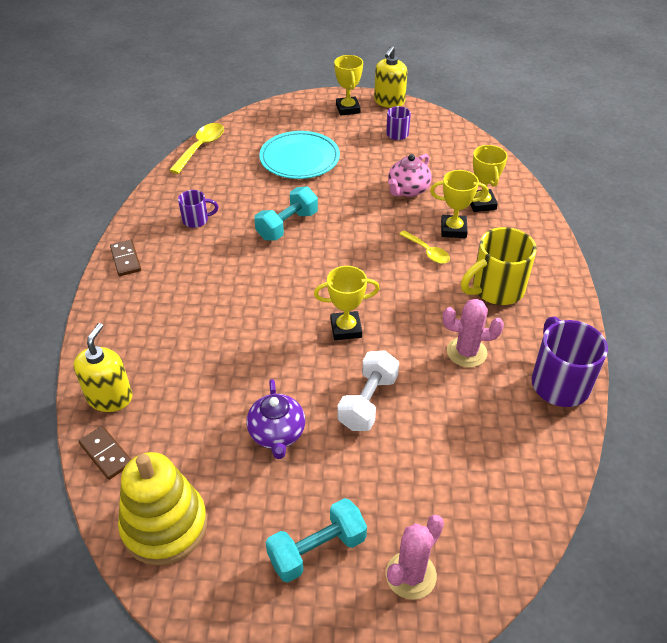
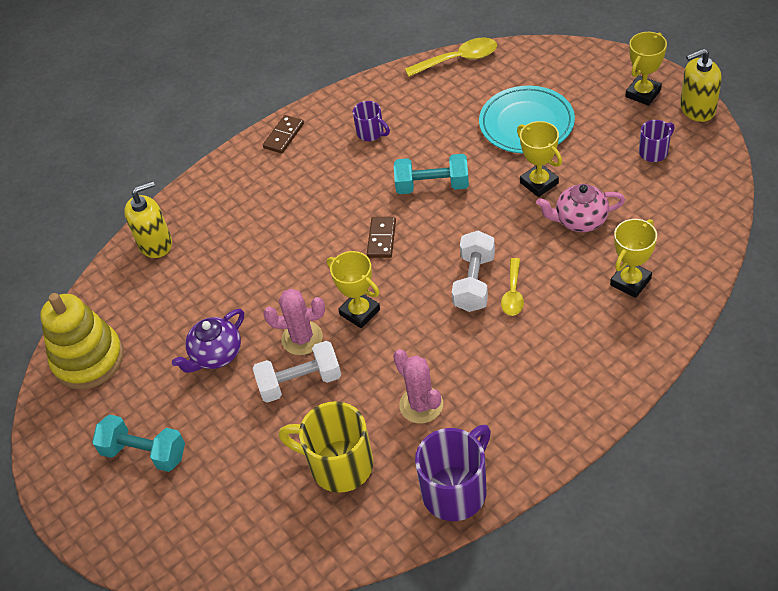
camera: 55 degrees right, 5 degrees up
(106, 454) = (111, 283): brown domino -> brown domino (381, 239)
(395, 261) = (474, 282): none -> white dumbbell
(411, 575) = (173, 520): pink cactus -> pink cactus (302, 338)
(453, 229) = (566, 289): yellow trophy -> yellow trophy (539, 183)
(496, 289) = (522, 372): yellow mug -> yellow mug (339, 465)

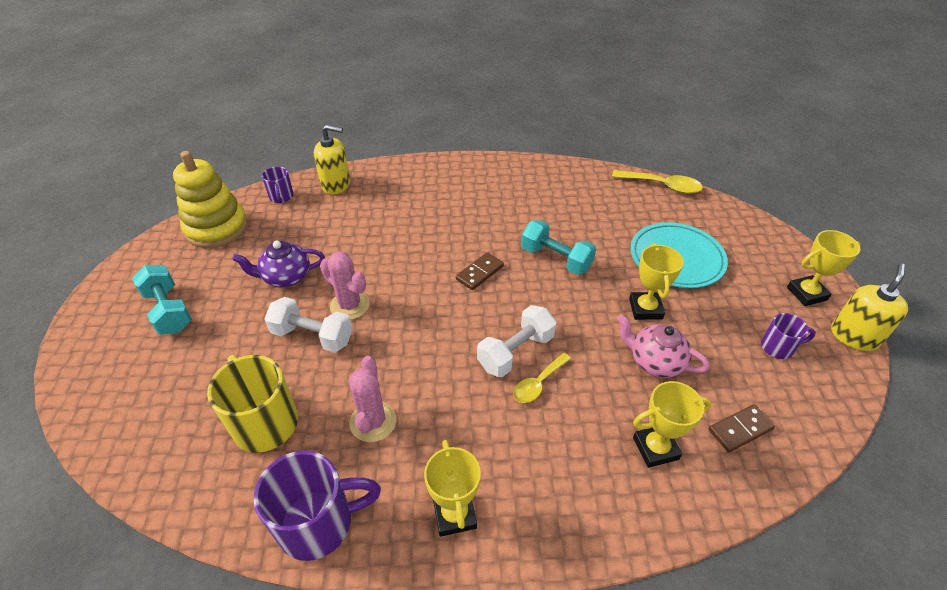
camera: 30 degrees right, 5 degrees down
(284, 136) = (486, 167): brown domino -> brown domino (740, 429)
(360, 312) = (408, 314): yellow trophy -> yellow trophy (454, 514)
(371, 133) = (547, 198): purple mug -> purple mug (281, 197)
(697, 109) = (854, 336): yellow soap dispenser -> yellow soap dispenser turned 105 degrees clockwise

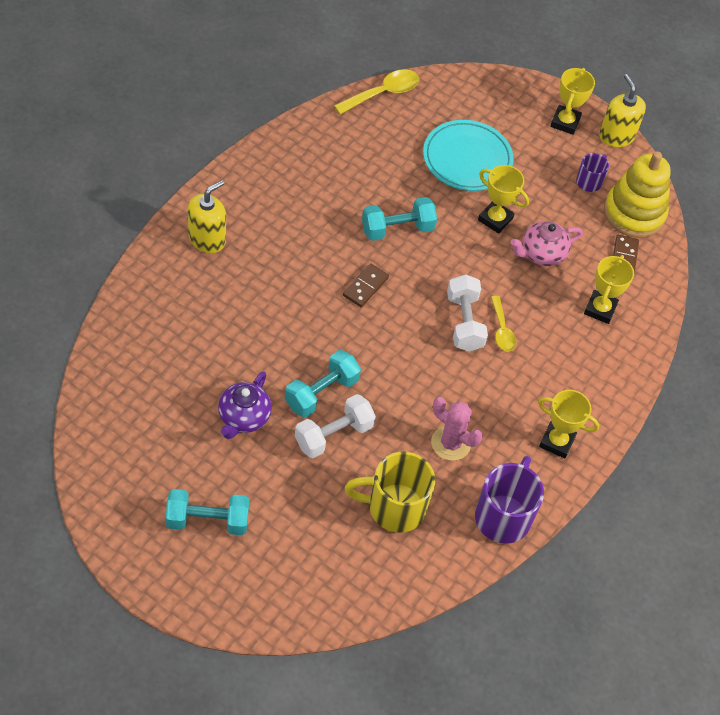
camera: 60 degrees left, 10 degrees up
(216, 228) = (116, 436): yellow stacking toy -> yellow stacking toy (634, 213)
(281, 197) = (115, 363): purple mug -> none
(336, 185) = (140, 310): yellow soap dispenser -> yellow soap dispenser (207, 239)
(350, 305) = (321, 392): pink cactus -> turquoise dumbbell
(479, 273) = (365, 287): brown domino -> brown domino turned 45 degrees clockwise

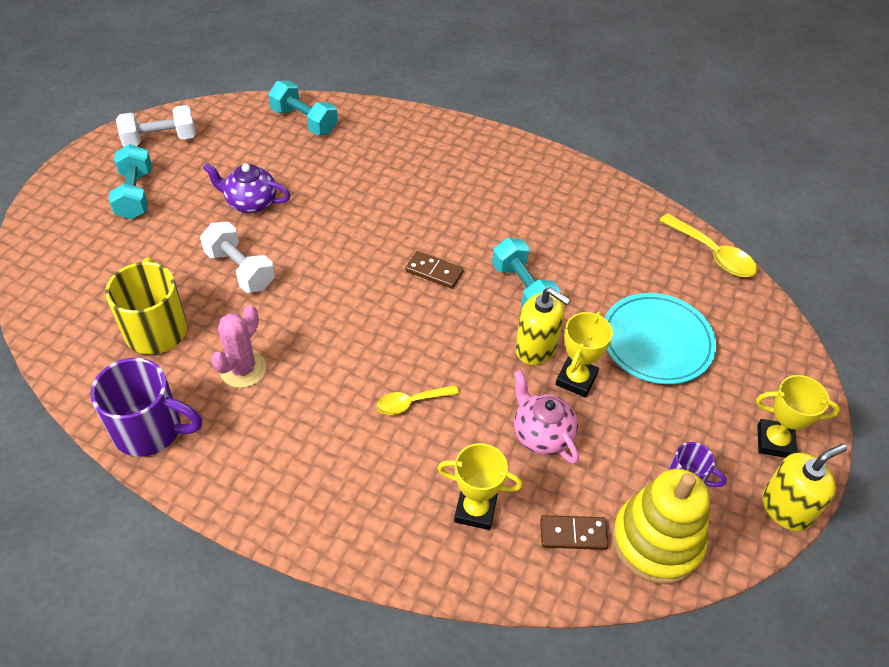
camera: 85 degrees right, 5 degrees down
(207, 239) = (453, 149): yellow soap dispenser -> yellow soap dispenser (536, 348)
(321, 392) = (290, 254): turquoise dumbbell -> turquoise dumbbell (304, 121)
(464, 322) = (412, 364): white dumbbell -> white dumbbell (160, 140)
(557, 442) = (259, 476): yellow trophy -> none

